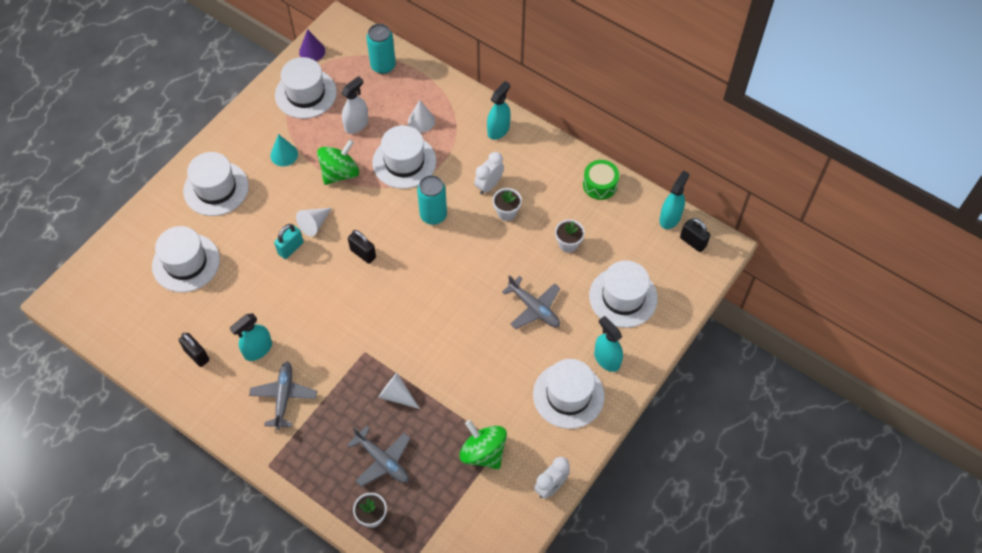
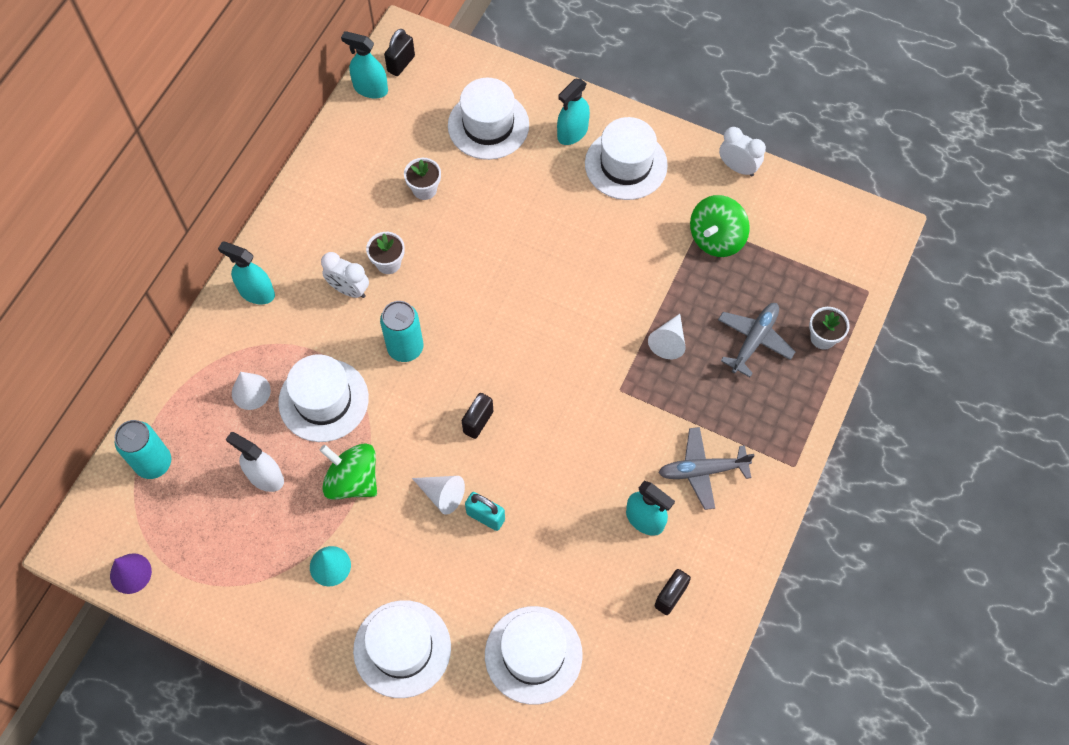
camera: 100 degrees left, 5 degrees up
(305, 93) = (214, 562): white hat -> none
(534, 308) = (521, 213): grey plane -> none
(600, 185) = (331, 166): green drum -> none

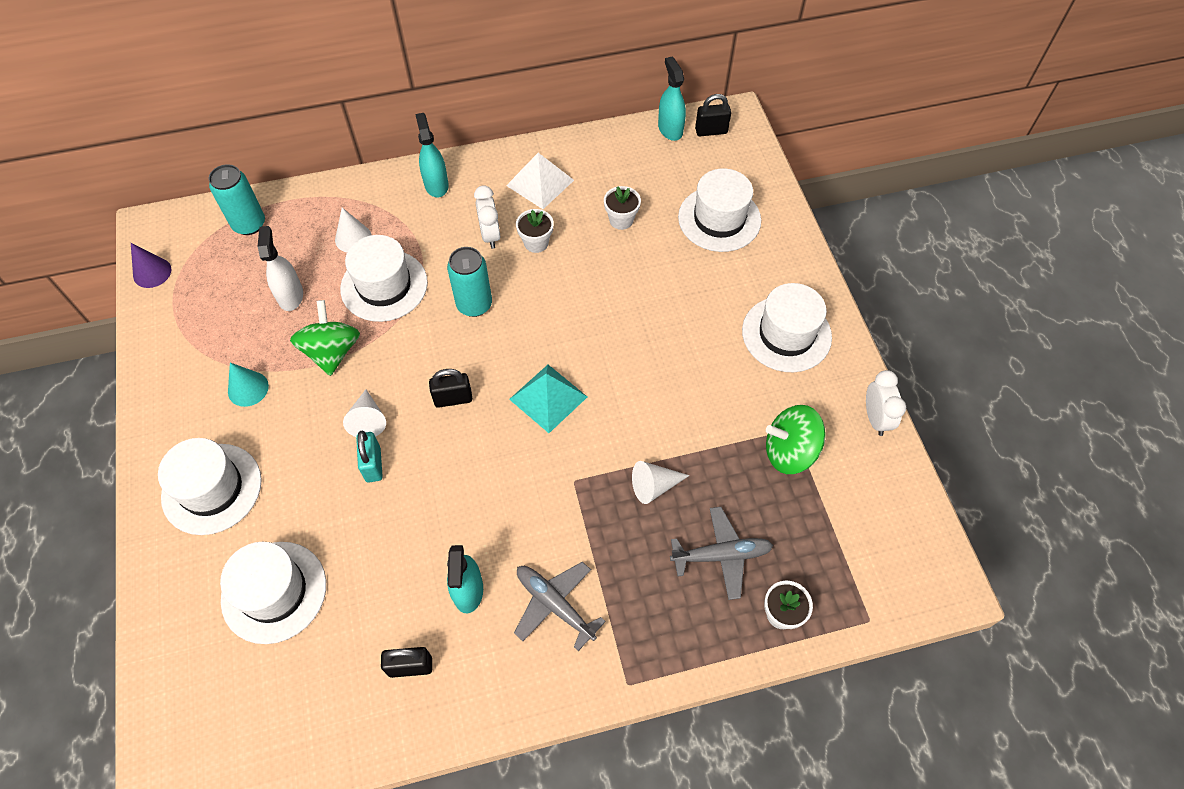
camera: 50 degrees right, 5 degrees down
(331, 217) = (540, 183): none -> white pyramid
(537, 357) = (548, 398): none -> turquoise pyramid
(572, 133) = (774, 277): turquoise spray bottle -> none

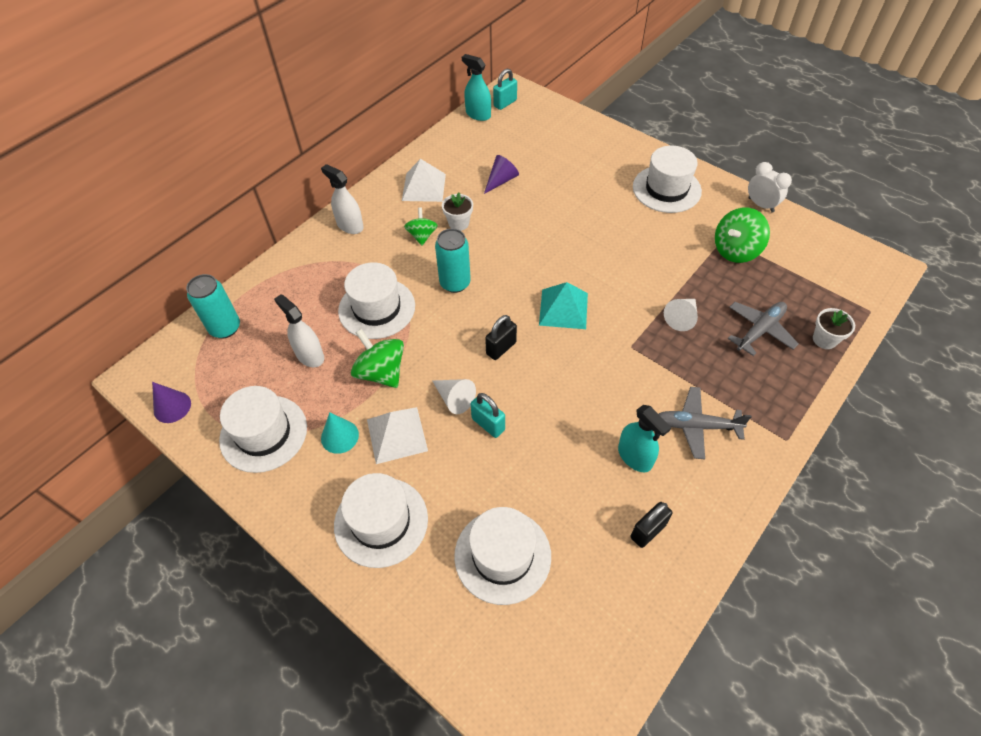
camera: 35 degrees left, 5 degrees down
(292, 420) = (397, 435): none -> white pyramid
(353, 238) = (321, 291): white cone -> none
(436, 185) = (350, 226): turquoise spray bottle -> white spray bottle
(490, 235) = (422, 236): white clock -> green spinning top
(621, 220) = (501, 180): white flower pot -> purple cone
(711, 131) = (505, 103): black padlock -> turquoise padlock
(719, 219) = (561, 148): white hat -> white hat (263, 433)

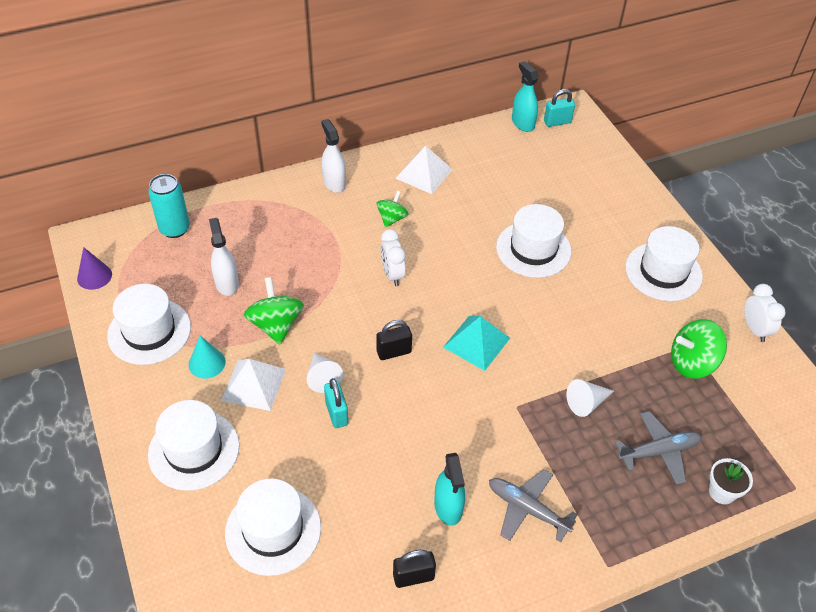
camera: 25 degrees right, 5 degrees down
(377, 308) = (309, 267): white hat -> white hat (533, 249)
(455, 283) = (392, 274): turquoise can -> white clock
(458, 223) = (433, 221): white flower pot -> none
(501, 180) = (501, 196): purple cone -> none

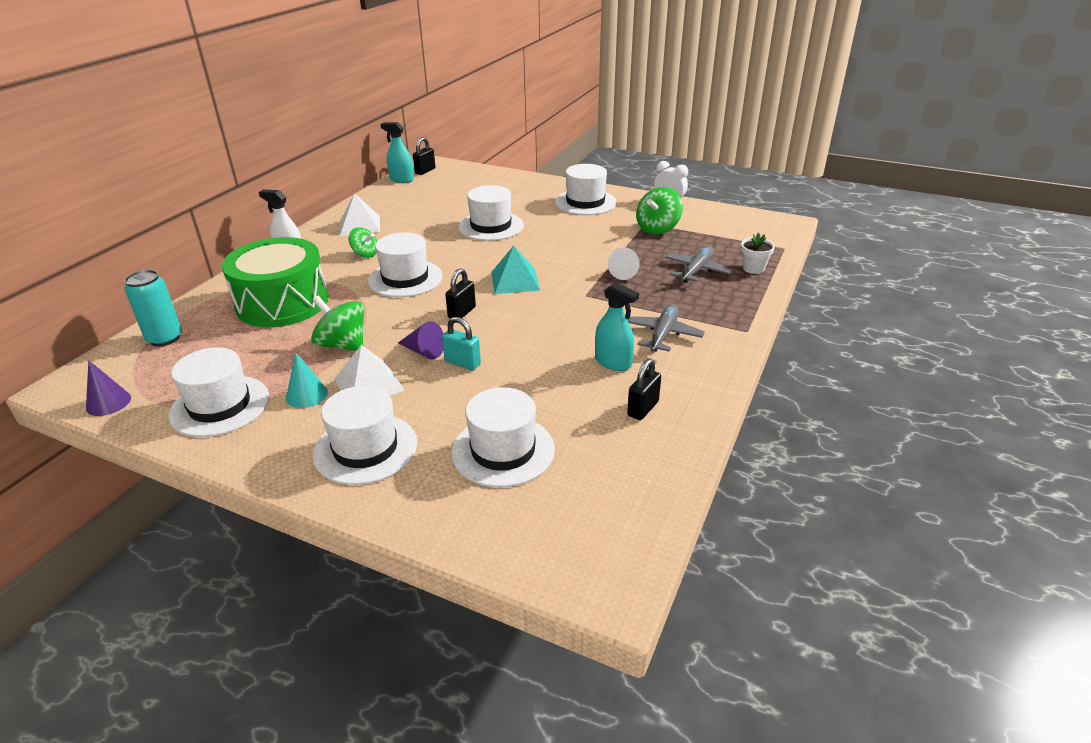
camera: 40 degrees left, 15 degrees down
(227, 283) = (263, 344): white spray bottle -> none
(279, 241) = (282, 303): none -> green drum
(322, 377) = (423, 351): white cone -> purple cone
(392, 218) = (365, 254): green spinning top -> green spinning top turned 135 degrees clockwise
(392, 274) = (405, 278): white clock -> white hat
(527, 509) = (663, 334): grey plane -> grey plane turned 120 degrees clockwise
(557, 122) = (425, 171): turquoise padlock -> black padlock

